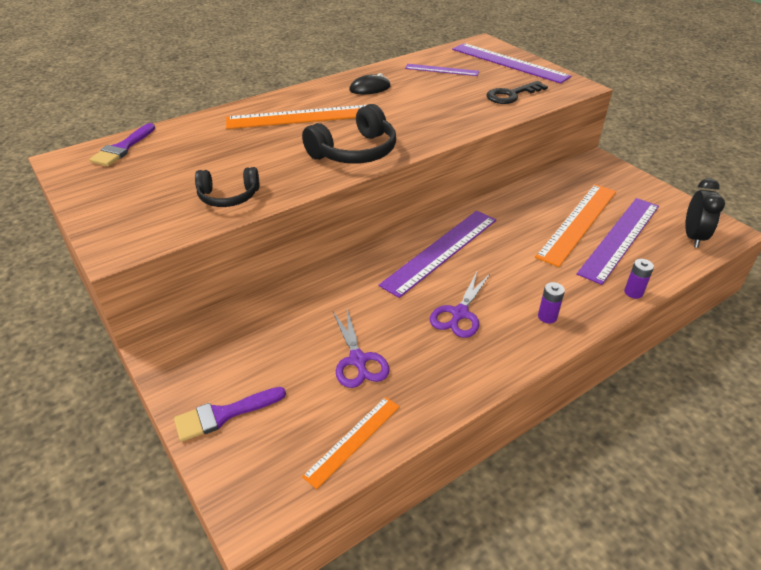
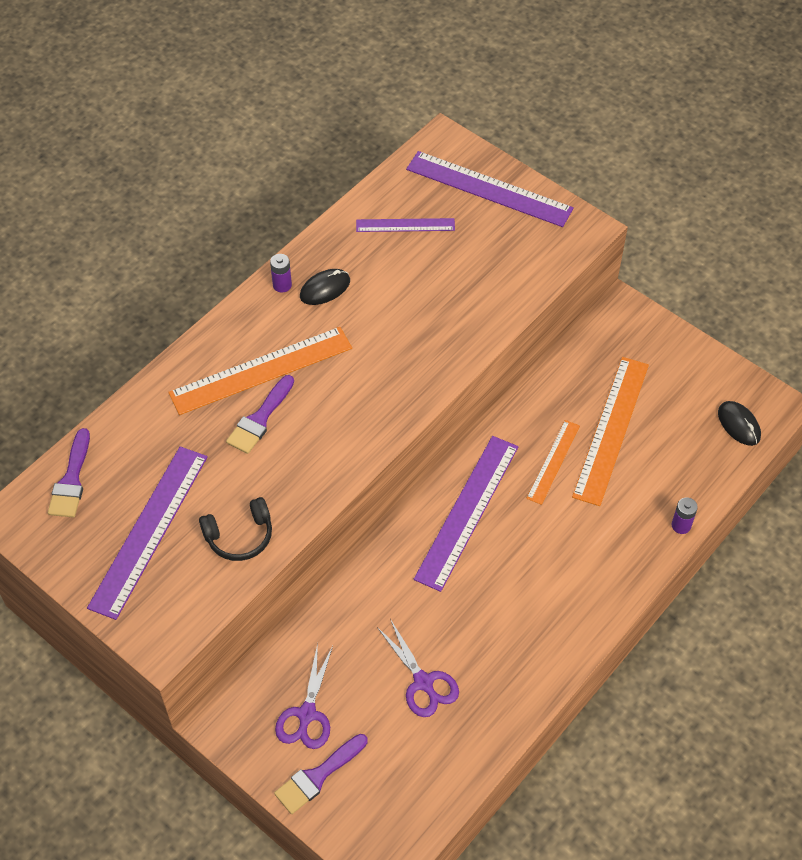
camera: 15 degrees left, 15 degrees up
(285, 139) = (260, 419): none -> purple brush
(353, 440) = (448, 772): orange ruler -> orange ruler (553, 461)
(355, 152) = (350, 426): black headphones -> none
(459, 314) = (509, 598): purple scissors -> purple scissors (307, 714)
(511, 95) = (506, 267): black key -> none
(547, 317) = (598, 580): purple battery -> purple battery (282, 285)
(620, 238) = (660, 445): purple ruler -> purple ruler (149, 530)
(693, 237) = (739, 424): black clock -> black mouse

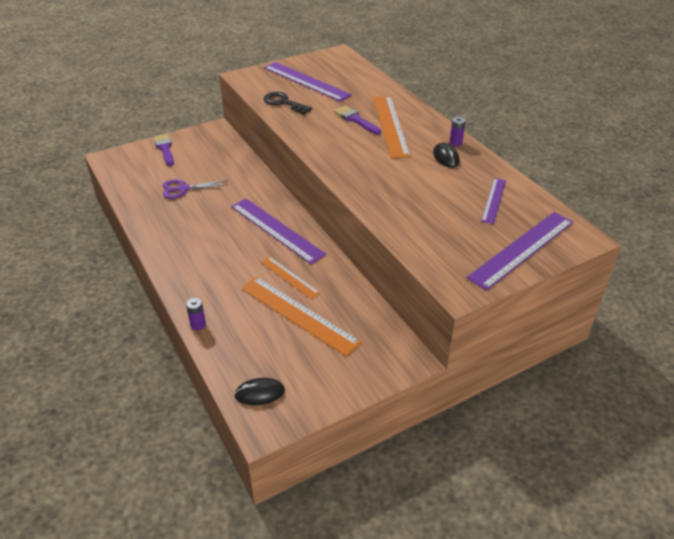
camera: 110 degrees right, 15 degrees down
(71, 480) = (350, 67): purple brush -> none
(239, 536) = (283, 102): black headphones -> black key
(307, 714) = (198, 151): purple scissors -> none

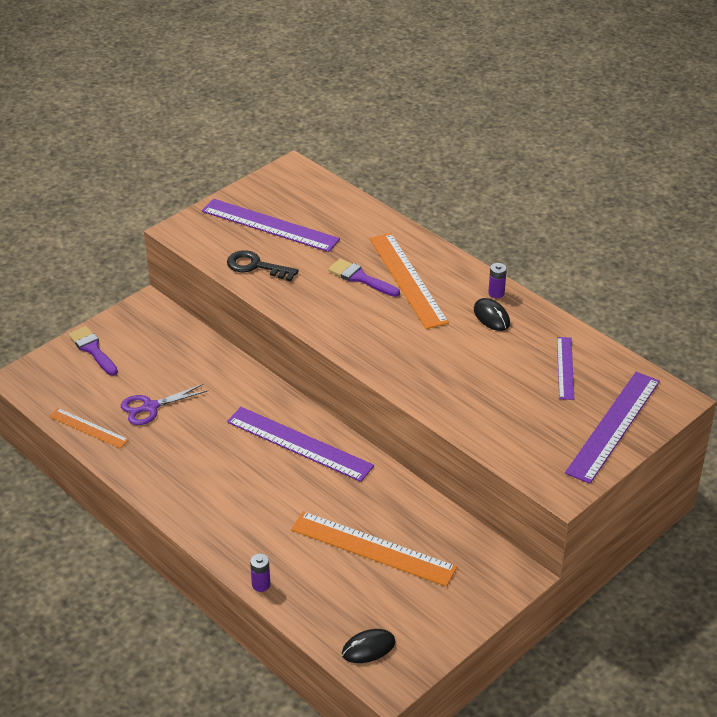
camera: 15 degrees left, 0 degrees up
(289, 277) = (342, 504): orange ruler -> orange ruler (88, 428)

